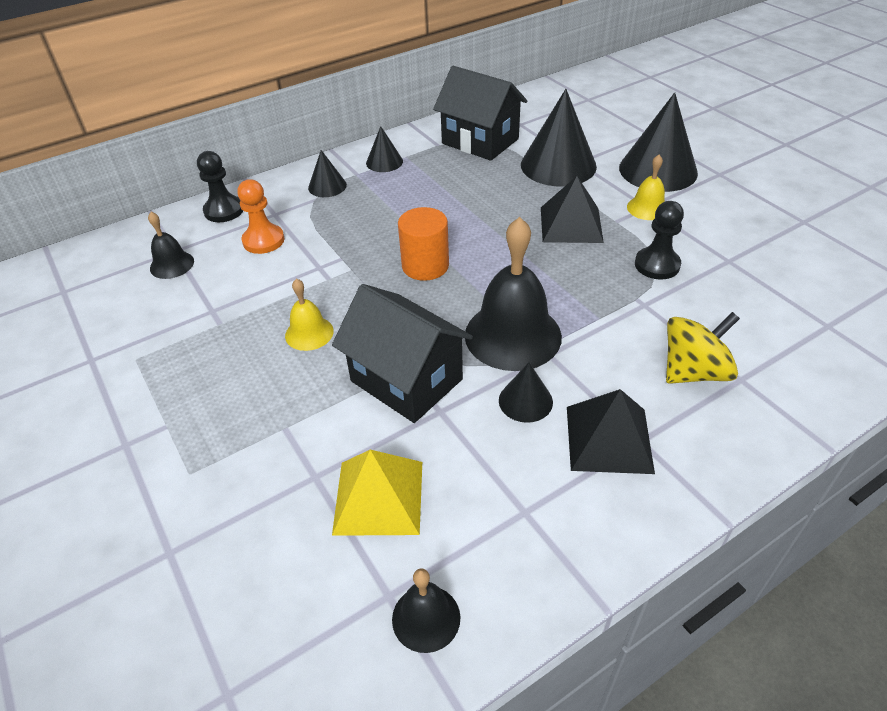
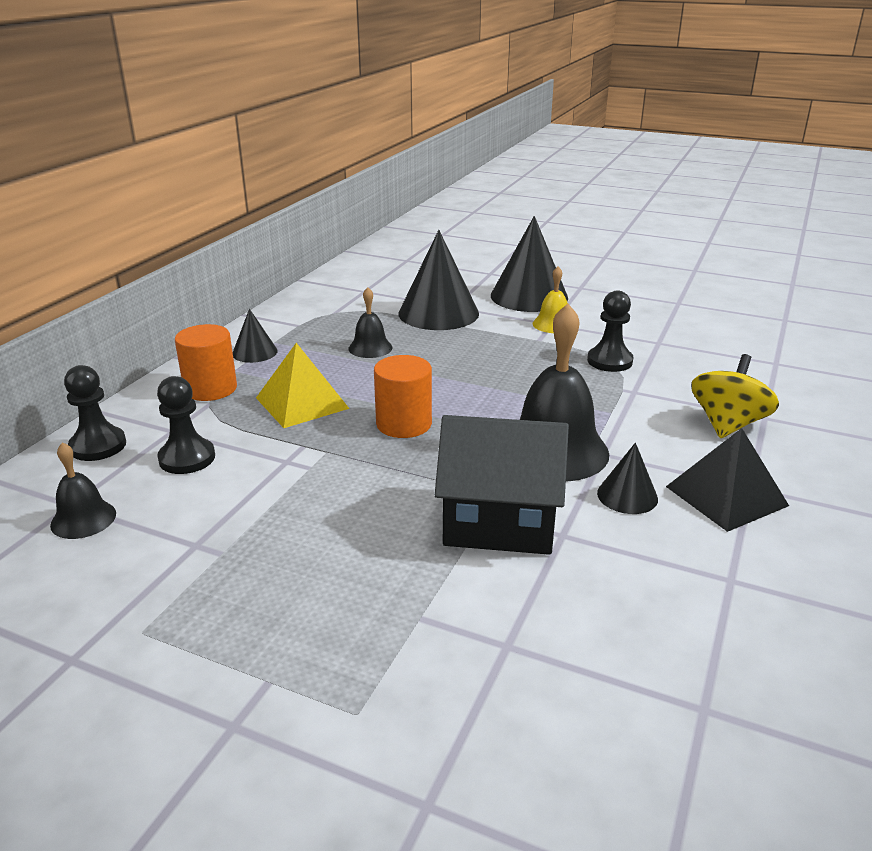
camera: 35 degrees left, 15 degrees down
(263, 240) = (187, 458): orange pawn -> black pawn
(309, 333) = (345, 522): yellow bell -> none
(327, 186) = (210, 389): black cone -> orange cylinder
(379, 497) = (593, 631): yellow pyramid -> yellow pyramid (302, 403)
(426, 618) = (758, 708): black bell -> black bell (370, 348)
(480, 141) = (340, 312): black house -> none
(571, 224) = (503, 353): black pyramid -> none

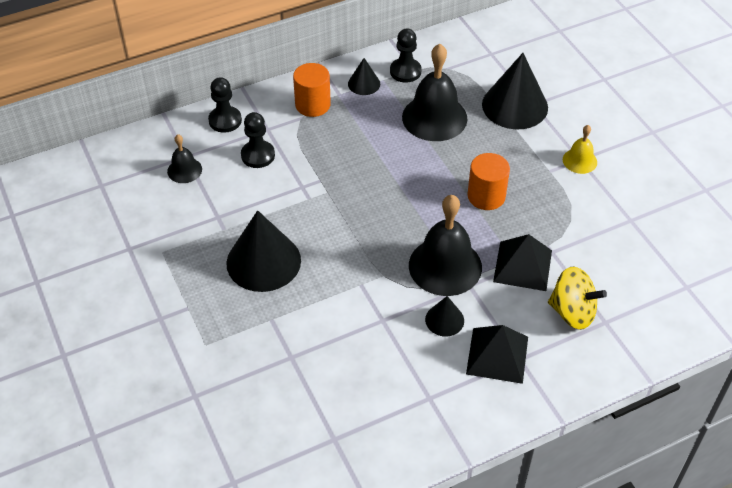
camera: 40 degrees right, 20 degrees up
(302, 403) = (349, 145): yellow pyramid -> none
(370, 348) = (434, 117): black bell -> black bell, size x1.96
(404, 424) = (386, 196): orange cylinder -> orange cylinder (486, 196)
(499, 522) = (361, 293): black house -> none
(529, 296) = (600, 121): black cone -> black cone (263, 261)
(609, 361) = (571, 217): black pawn -> black pawn (405, 71)
(626, 413) = (523, 265): none -> black pyramid
(727, 424) = (572, 312): yellow spinning top -> yellow spinning top turned 45 degrees clockwise

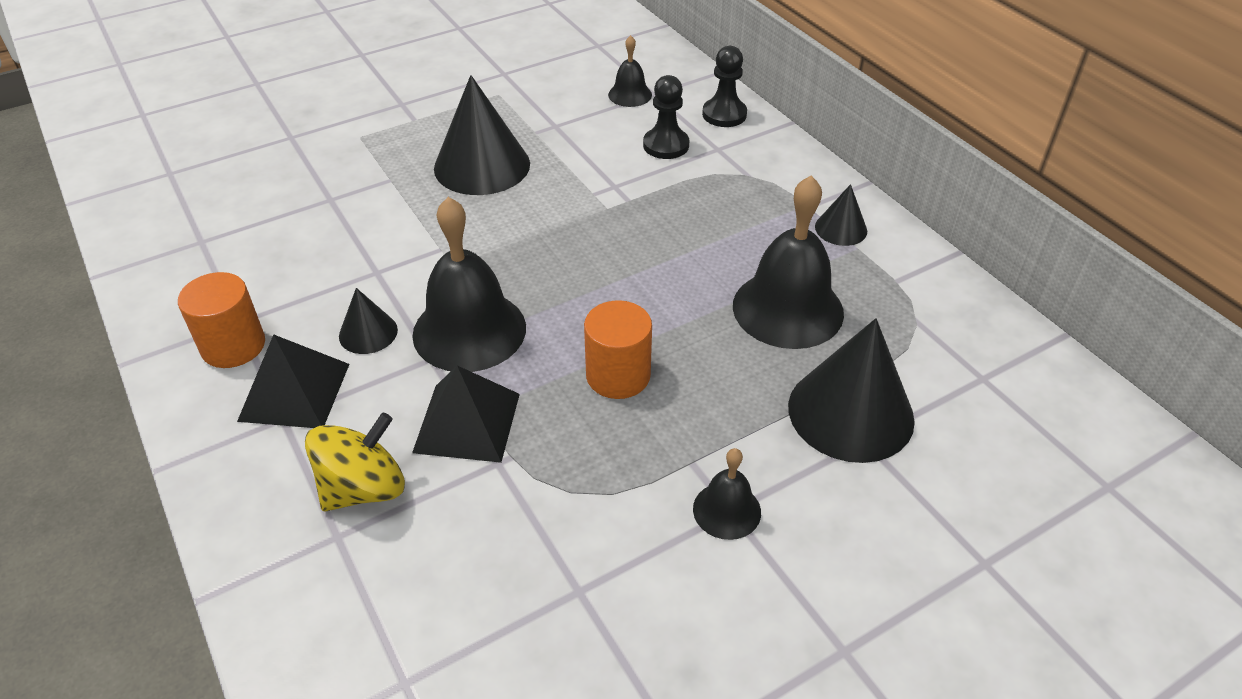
camera: 85 degrees right, 5 degrees down
(312, 105) = (777, 183): orange cylinder -> orange cylinder (233, 346)
(405, 71) = (887, 271): black pawn -> none
(572, 312) = (363, 488): yellow spinning top -> yellow spinning top turned 150 degrees counterclockwise
(579, 161) = (727, 510): yellow bell -> black bell

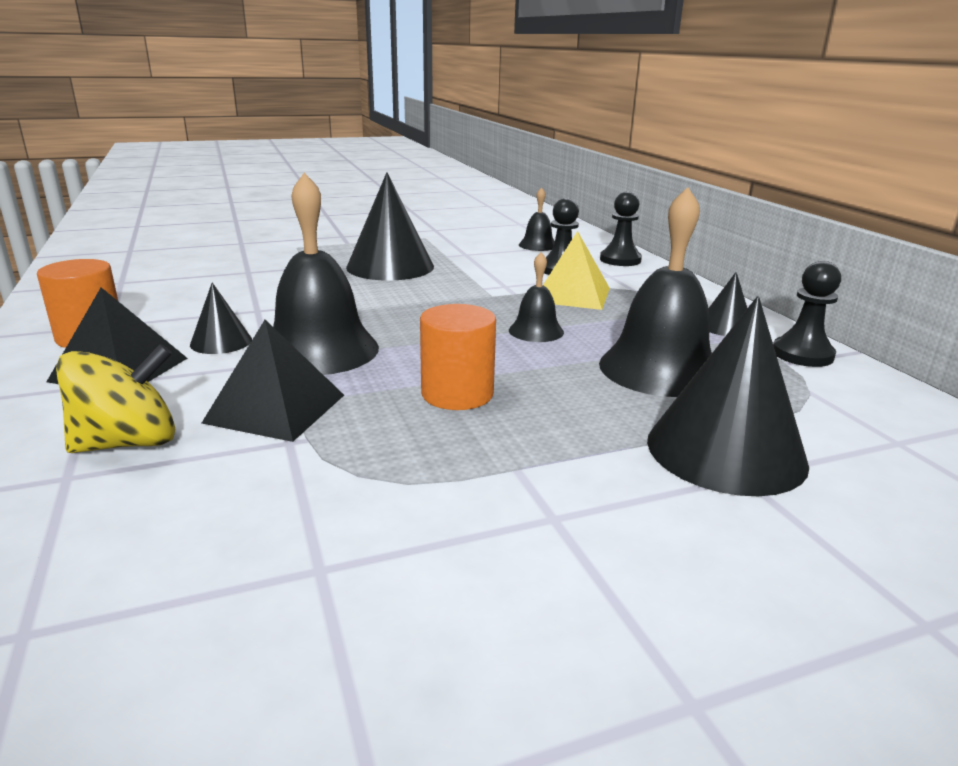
camera: 10 degrees right, 20 degrees down
(686, 193) = (572, 294): none -> yellow pyramid
(727, 510) = (548, 516): black bell -> black bell (536, 331)
(911, 265) = (802, 354): none -> black pawn

